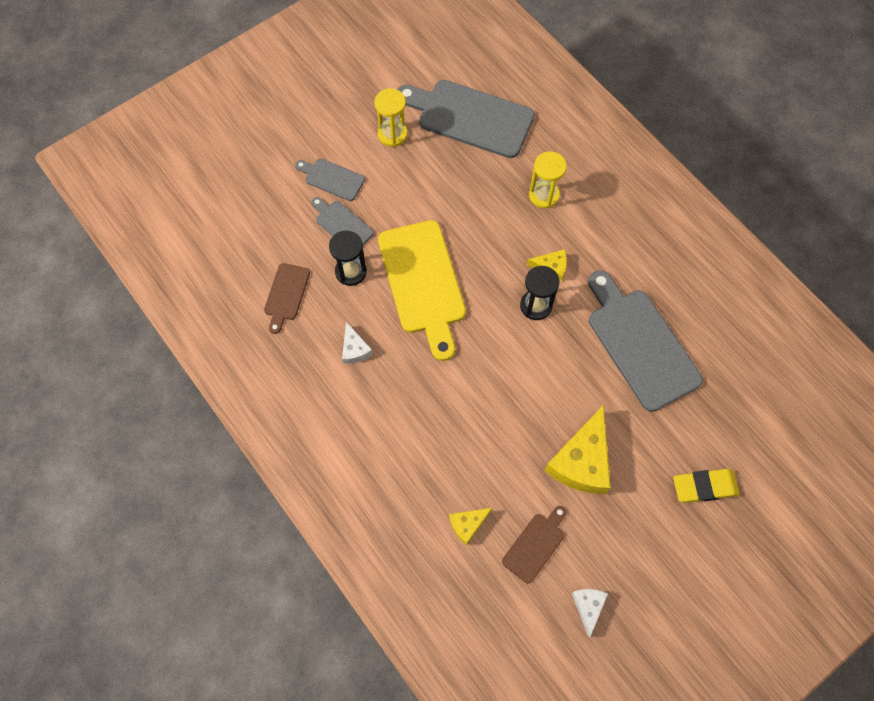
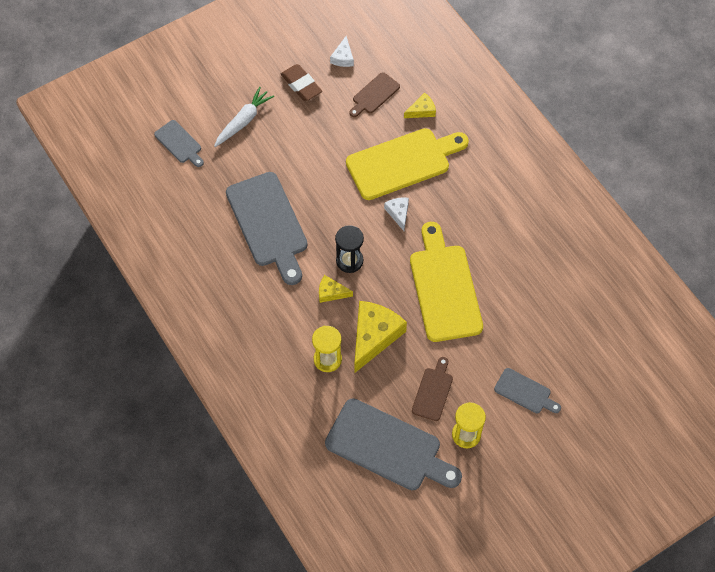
camera: 175 degrees left, 5 degrees down
(286, 295) = (563, 287): brown cutting board -> brown cutting board (433, 391)
(342, 224) = (515, 346): grey cutting board -> grey cutting board (179, 143)
(351, 272) = (507, 302): black hourglass -> none
(354, 349) = (504, 238): white cheese -> white cheese (398, 213)
(486, 441) = (403, 162): none -> yellow cutting board
(581, 461) = (331, 144): yellow cheese -> yellow cheese (374, 336)
(639, 552) = (301, 85): none -> brown eraser
(704, 487) = (243, 121): yellow eraser -> white carrot

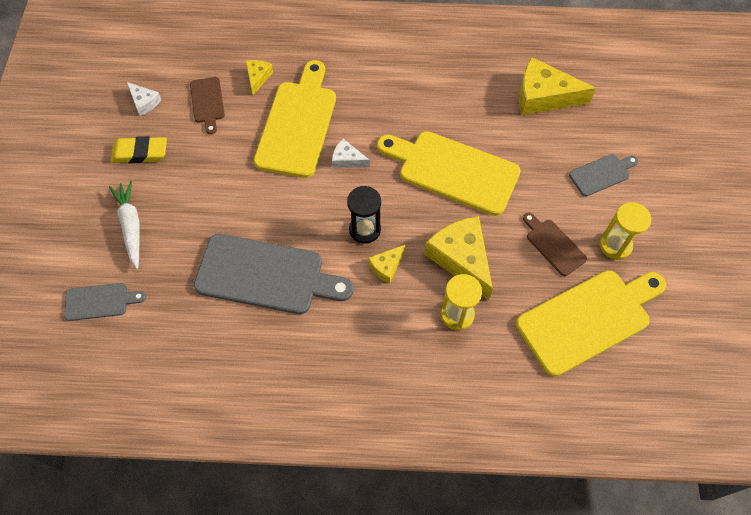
camera: 55 degrees left, 0 degrees up
(301, 85) = (140, 153): brown eraser -> yellow eraser
(388, 447) = (588, 319): grey cutting board -> yellow cutting board
(567, 311) = (543, 96): none -> yellow cheese

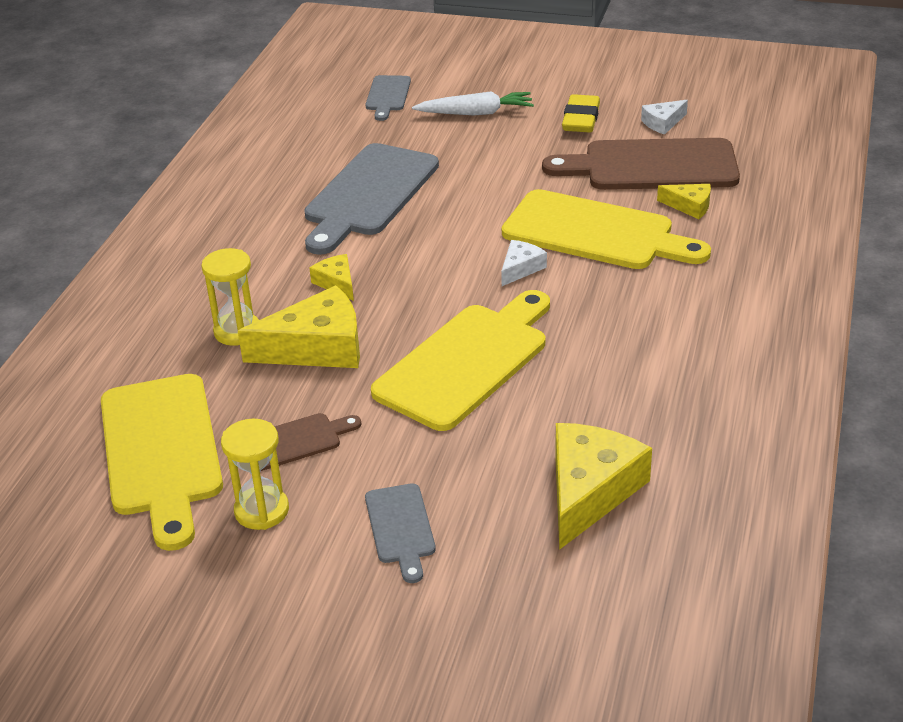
camera: 105 degrees right, 25 degrees down
(207, 102) = (652, 166): brown cutting board -> brown cutting board, size x2.00
(365, 229) = (400, 271): black hourglass -> none

